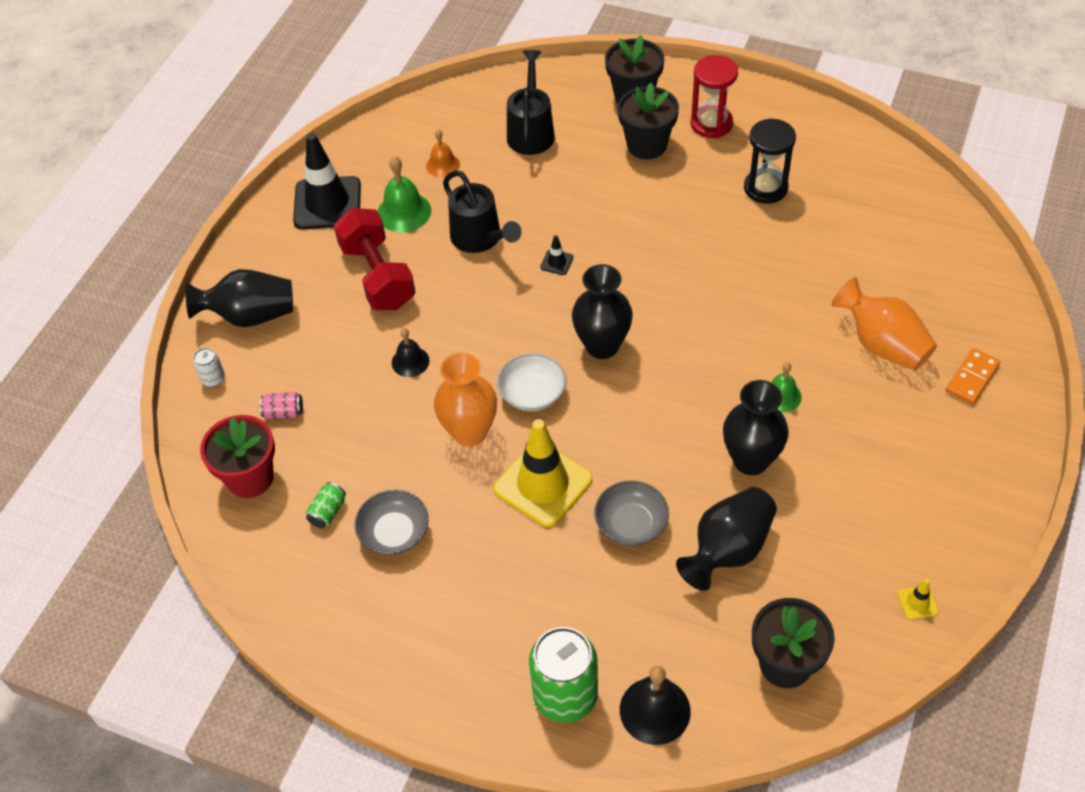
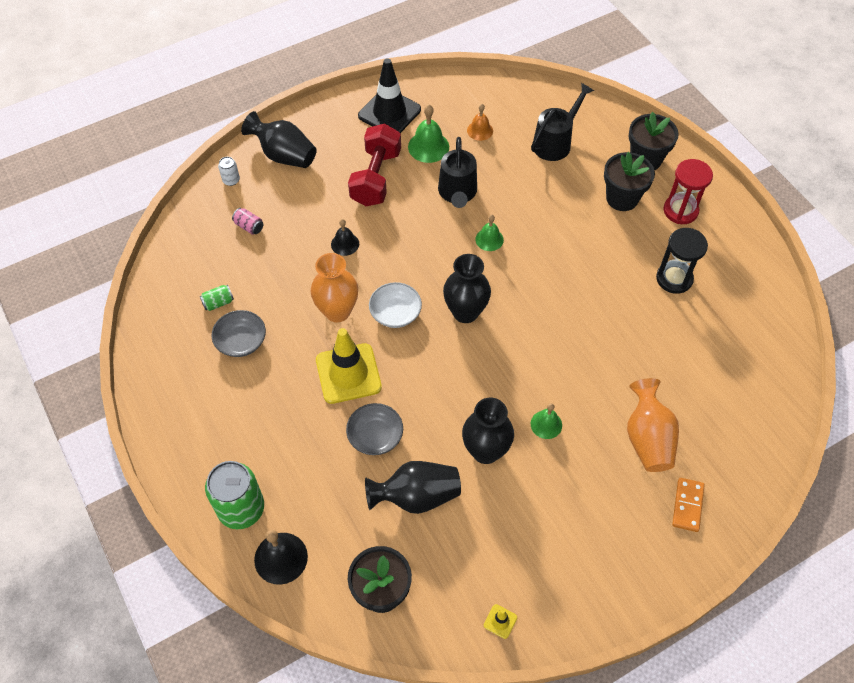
camera: 35 degrees right, 5 degrees up
(250, 478) = (197, 253): red flower pot -> none
(557, 262) = (489, 239): black traffic cone -> green bell
(972, 378) = (687, 505): orange domino -> orange domino turned 60 degrees counterclockwise

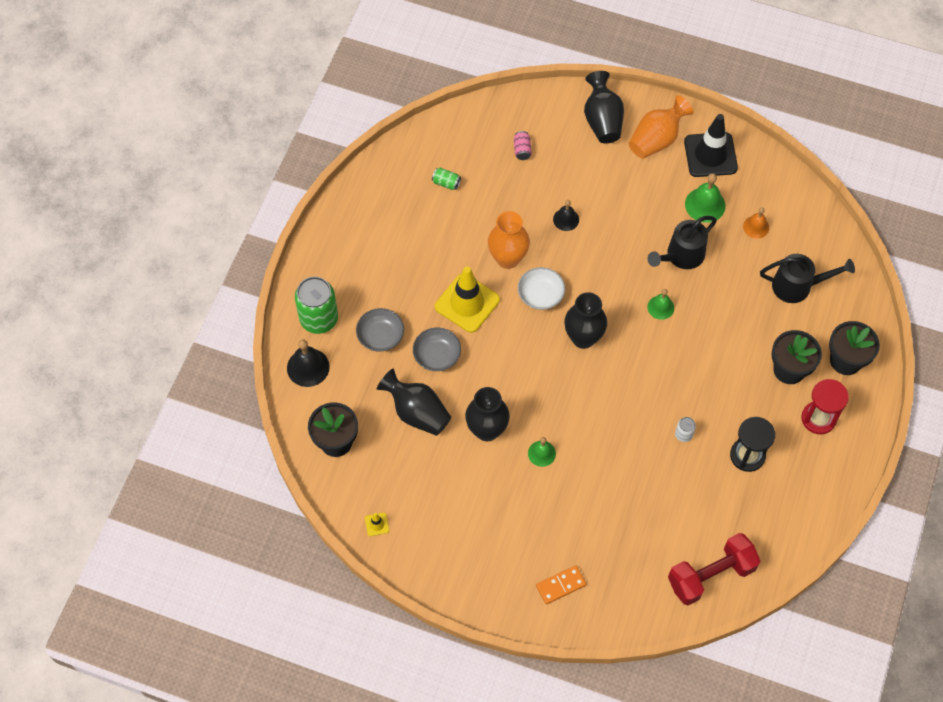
camera: 50 degrees right, 5 degrees up
(231, 180) = (548, 106): white can -> white can (683, 434)
(241, 341) = (431, 221): grey bowl -> grey bowl (380, 336)
(376, 177) = (642, 193): red dumbbell -> red dumbbell (711, 575)
(647, 438) = (590, 526): orange vase -> orange vase (656, 140)

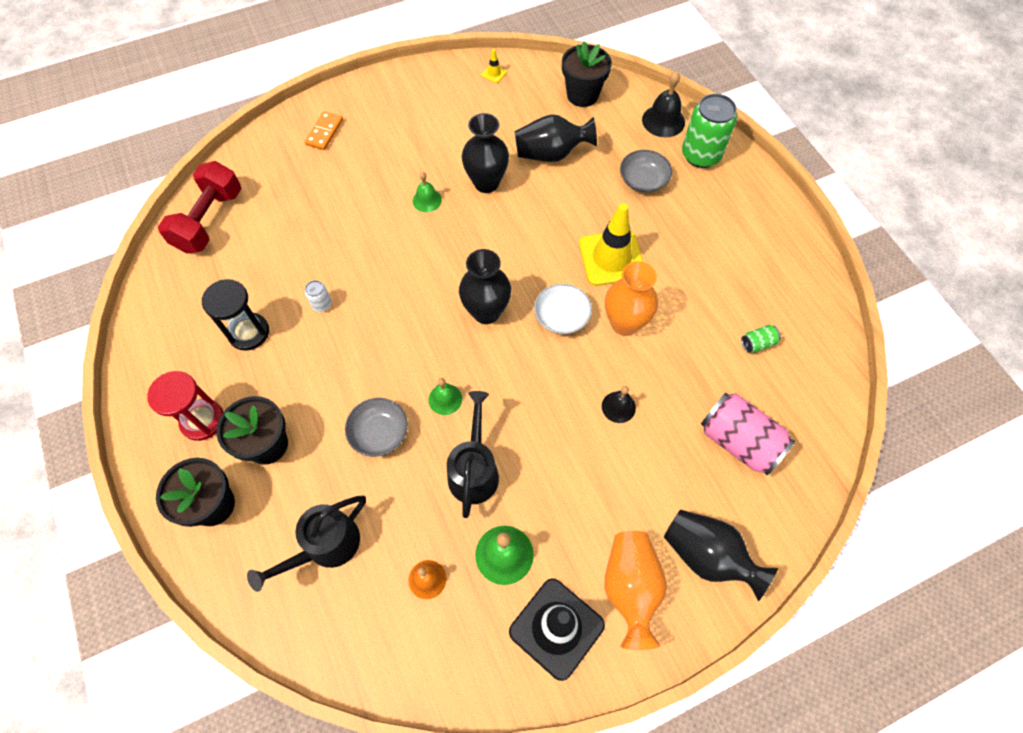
camera: 135 degrees right, 0 degrees up
(437, 355) = (585, 202): grey bowl -> grey bowl (379, 433)
(522, 150) = (738, 441): pink can -> pink can, size x2.22

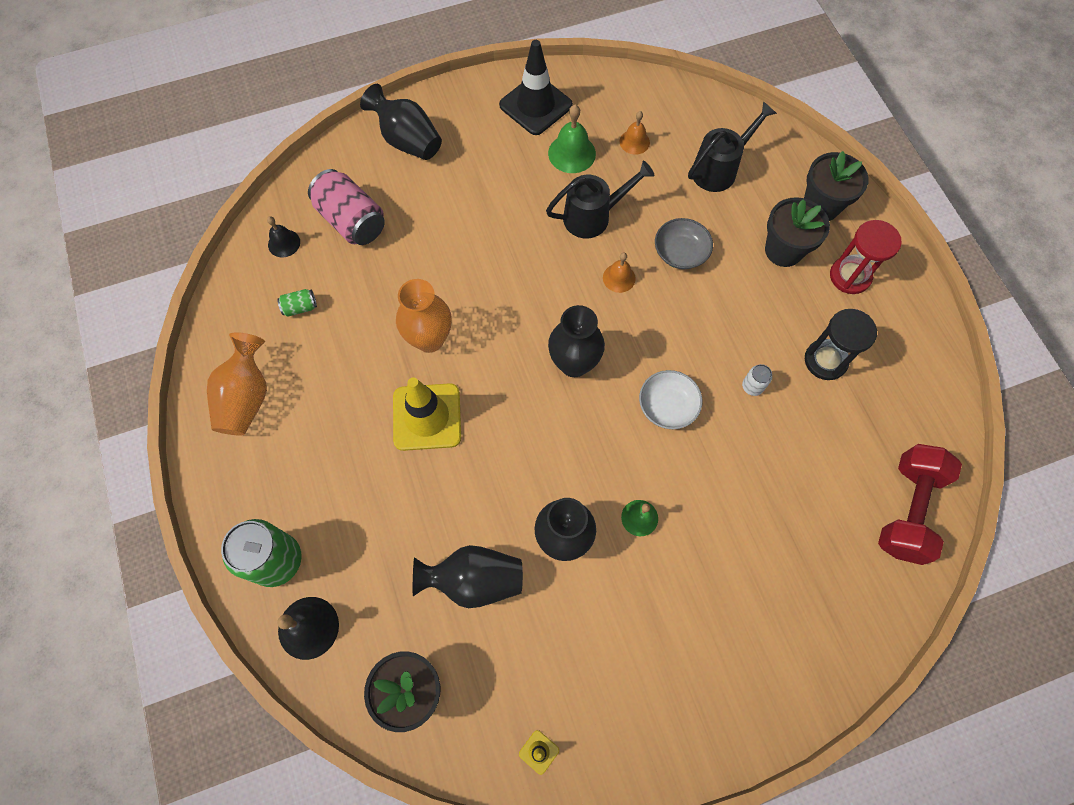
camera: 175 degrees left, 5 degrees up
(324, 132) = (785, 648): orange domino -> none
(445, 399) = (619, 278): green bell -> orange bell
(474, 469) = (593, 216): black watering can -> black watering can turned 120 degrees counterclockwise
(561, 317) = (494, 351): white bowl -> white bowl (667, 406)
(618, 407) = (454, 258): black bell -> black bell (284, 243)
(630, 589) = (474, 124): orange vase -> orange vase (246, 397)
(643, 180) = (363, 525): grey bowl -> none

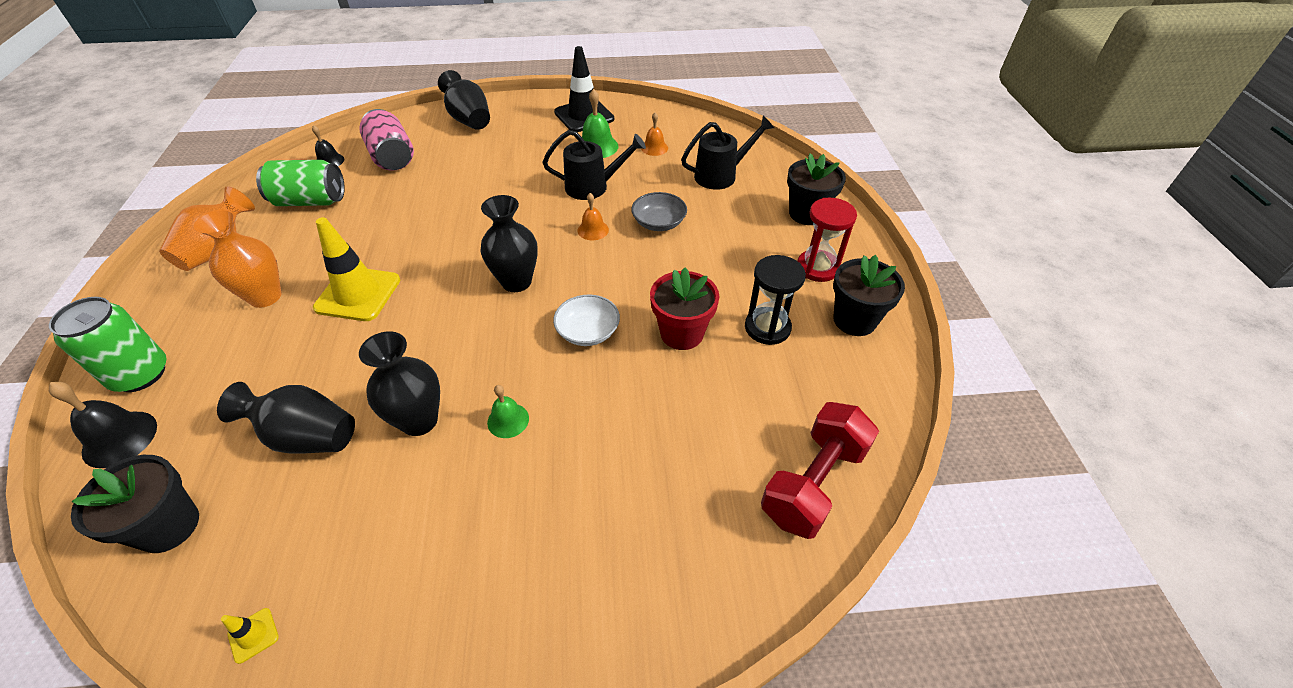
camera: 15 degrees right, 20 degrees down
(300, 307) = (310, 201): green can -> green can, size x2.22
(429, 339) = (400, 240): orange vase -> orange vase (265, 296)
(752, 386) = (682, 333): white can -> red flower pot
(783, 250) = (758, 238): black flower pot -> black flower pot (854, 320)

